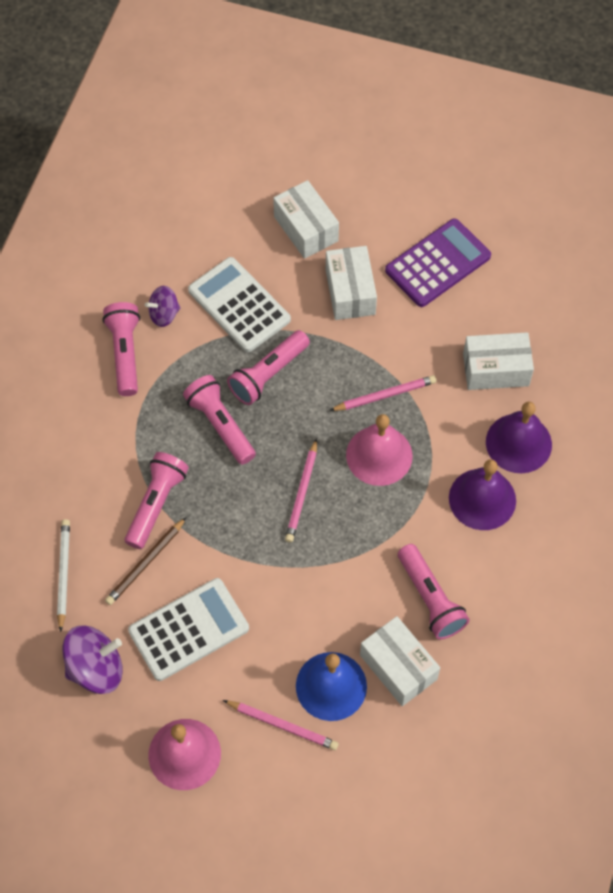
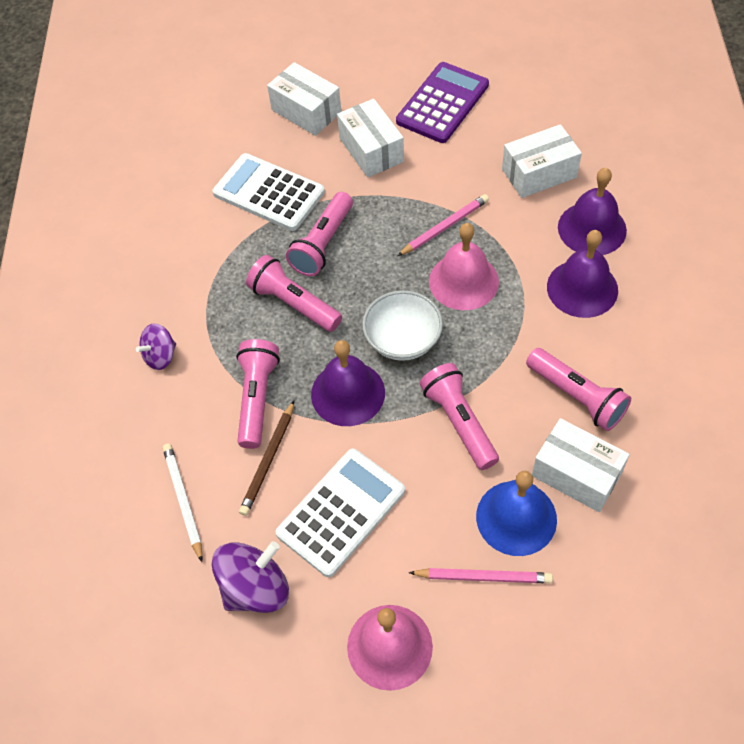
camera: 15 degrees left, 5 degrees down
(125, 354) = (171, 269): pink flashlight -> pink flashlight (459, 422)
(164, 314) = (197, 223): purple spinning top -> purple spinning top (160, 356)
(235, 526) = (348, 393): none -> purple bell
(302, 493) = (403, 340): pink pencil -> white bowl

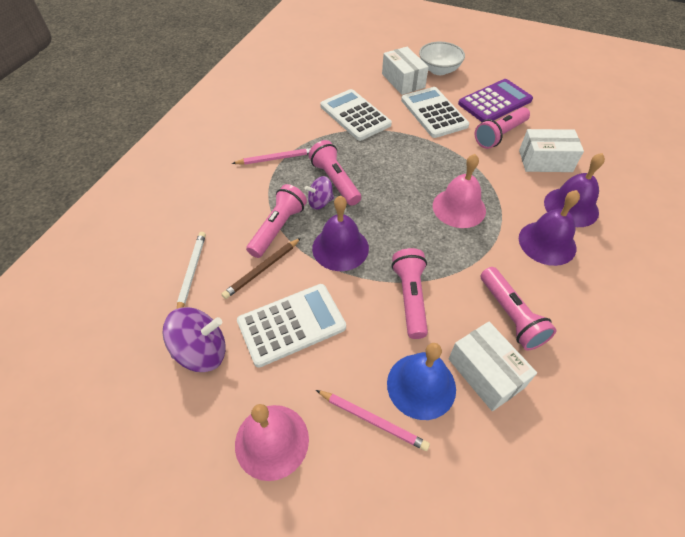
camera: 20 degrees right, 5 degrees down
(160, 356) = (233, 181): purple spinning top -> purple spinning top (320, 202)
(323, 243) = (373, 153): pink flashlight -> pink flashlight (500, 135)
(371, 150) = (434, 113): white box -> white calculator
(403, 340) = (397, 229): white bowl -> white bowl (439, 70)
(444, 227) = (461, 171): pink pencil -> pink pencil (276, 158)

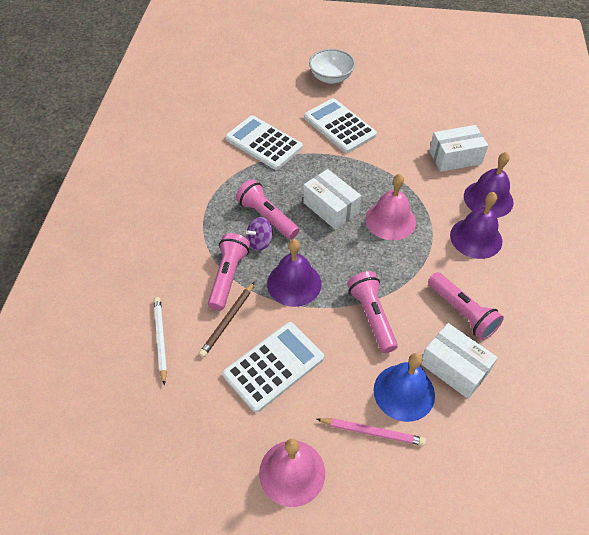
camera: 15 degrees left, 0 degrees up
(202, 351) = (199, 411): purple spinning top -> none
(276, 158) = (201, 205): pink pencil -> none
(403, 81) = (299, 96): white box -> white box (330, 208)
(495, 102) = (394, 104): purple calculator -> none
(500, 135) = (408, 138): pink flashlight -> none

